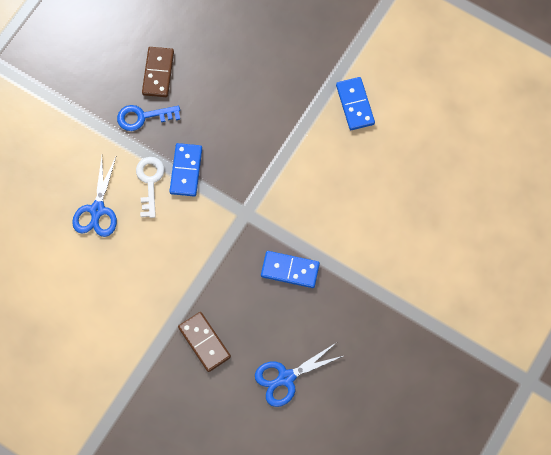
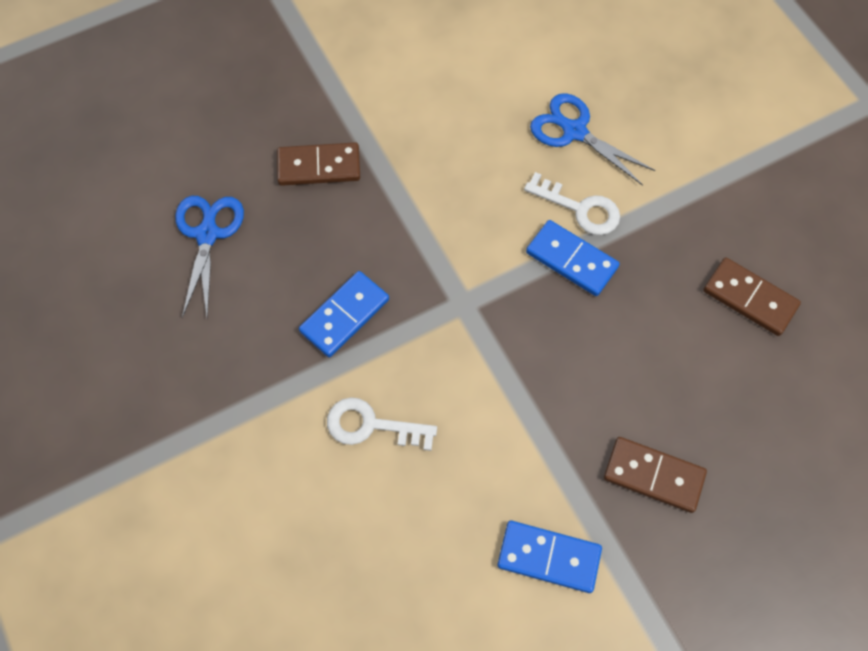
camera: 120 degrees right, 5 degrees down
(143, 117) = (686, 245): blue key -> none
(285, 77) = (653, 475): none -> brown domino
(342, 220) = (371, 425): none -> white key

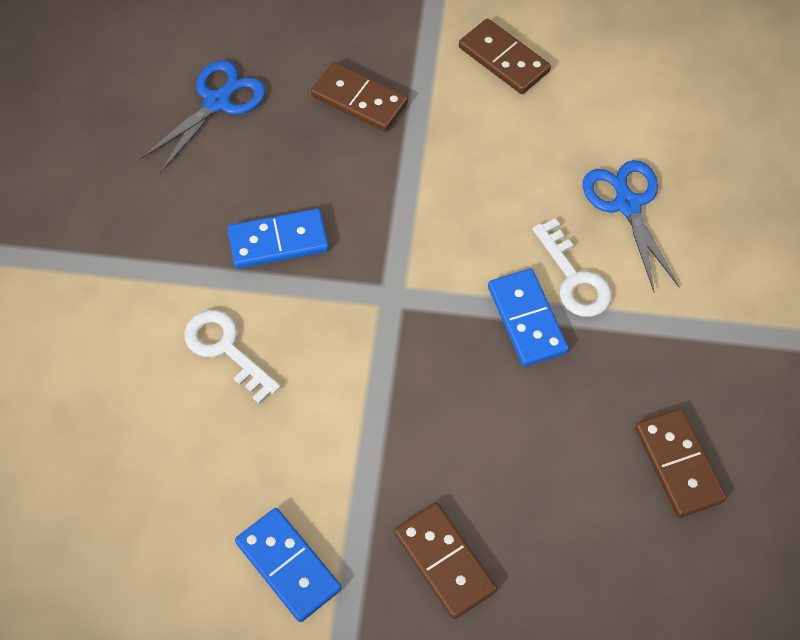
camera: 35 degrees right, 5 degrees down
(403, 73) = (503, 59): none -> brown domino

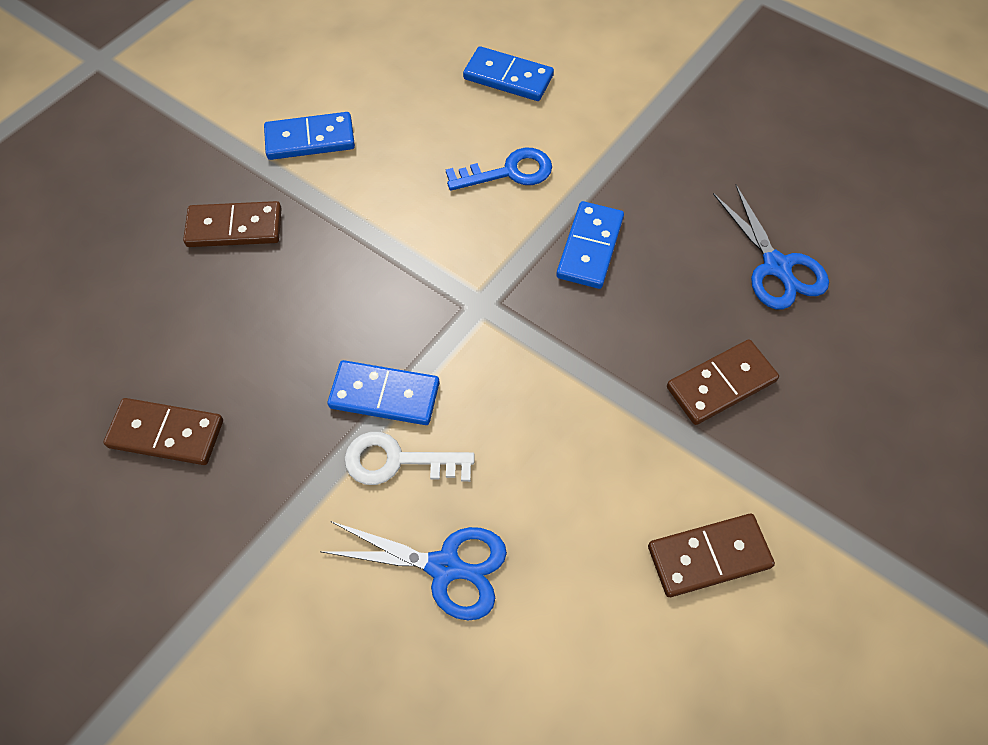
camera: 120 degrees right, 0 degrees up
(89, 416) = (508, 77): none -> blue domino
(225, 349) = (509, 172): white key -> blue key

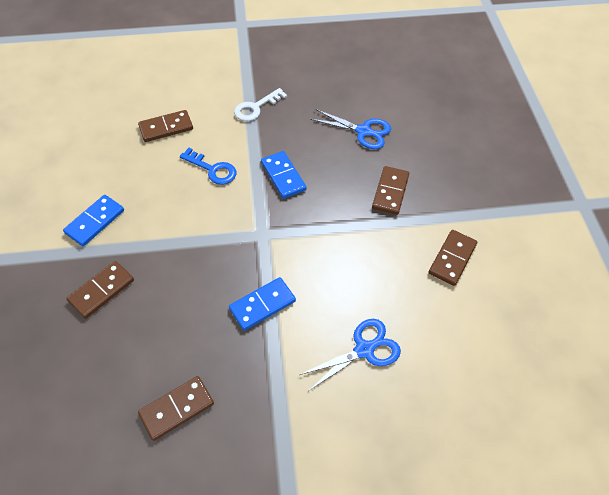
camera: 45 degrees left, 5 degrees down
(397, 461) = (298, 326): white key -> white key (256, 108)
(508, 77) = (166, 128): blue domino -> brown domino
(509, 172) = (213, 169): blue key -> blue key turned 90 degrees clockwise

